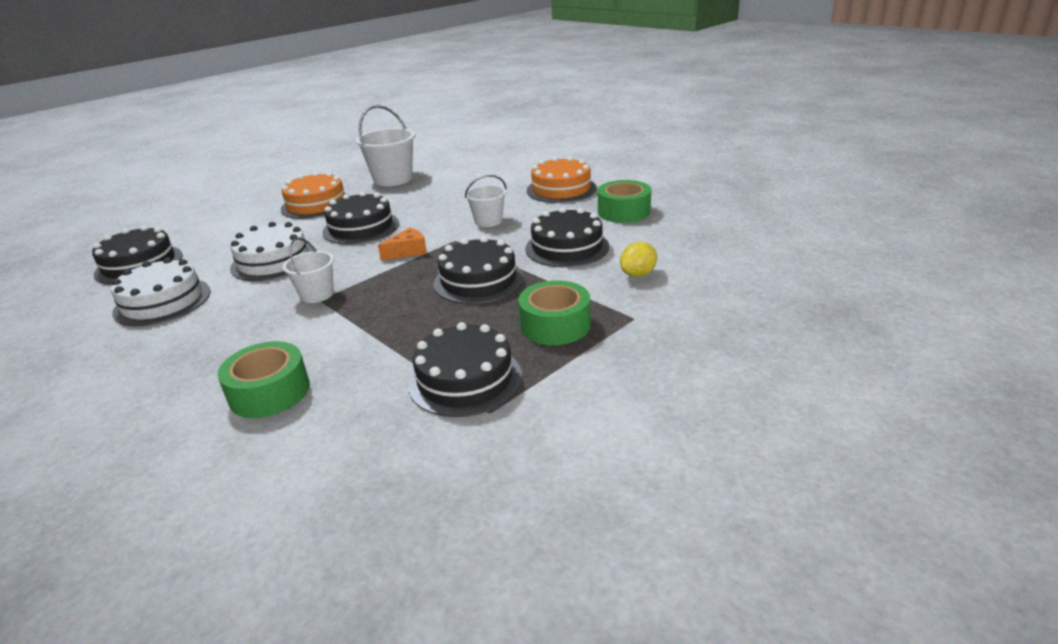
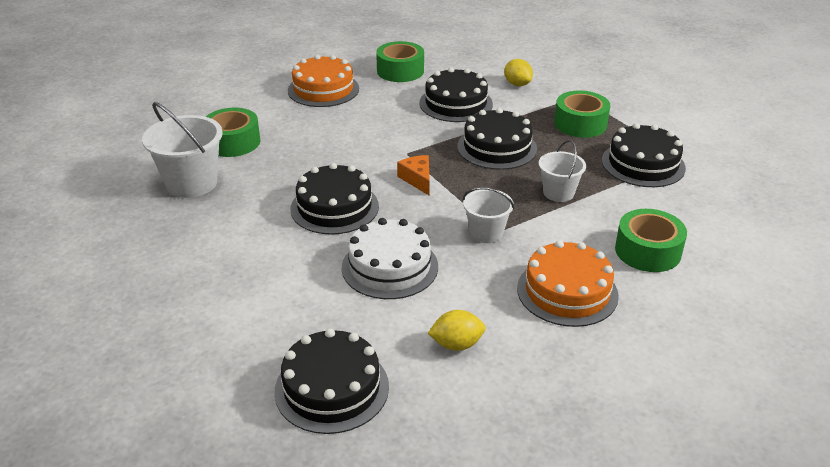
camera: 80 degrees left, 5 degrees up
(162, 301) = (456, 344): white cake -> yellow lemon
(316, 204) = (230, 242): orange cake -> orange cake (567, 291)
(454, 178) = (233, 142): none -> green tape
(488, 221) = (374, 132): white bucket -> white bucket (558, 193)

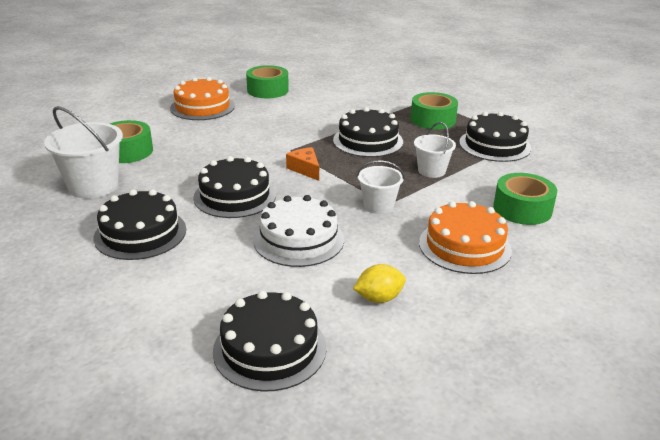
camera: 10 degrees left, 5 degrees down
(456, 103) = (322, 111): black cake -> black cake (140, 233)
(517, 84) = (371, 94): yellow lemon -> none

